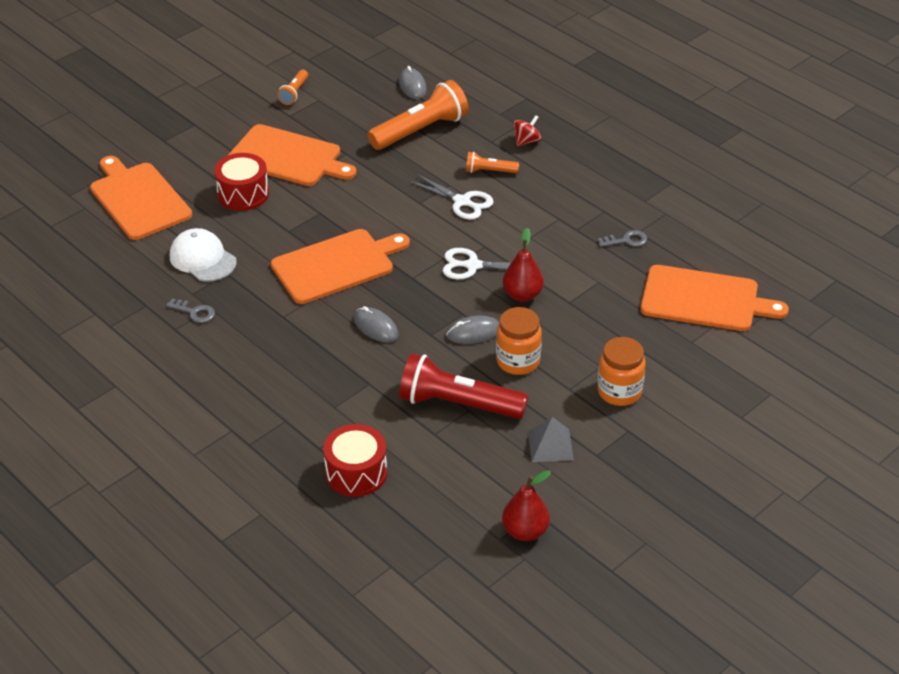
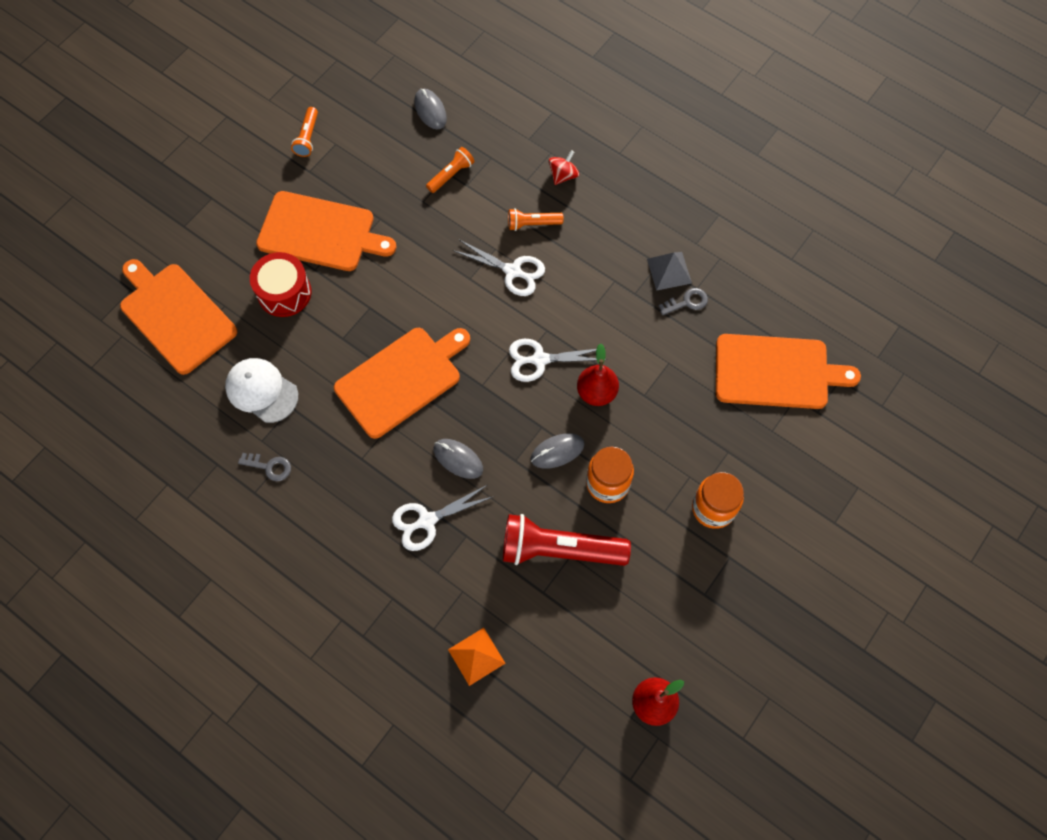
camera: 10 degrees left, 25 degrees up
(334, 368) = (427, 521): none -> white scissors
(356, 473) = (476, 656): red drum -> orange pyramid
(420, 130) = (451, 175): orange flashlight -> orange flashlight, size x0.49
(550, 445) = (658, 589): grey pyramid -> grey pyramid (669, 271)

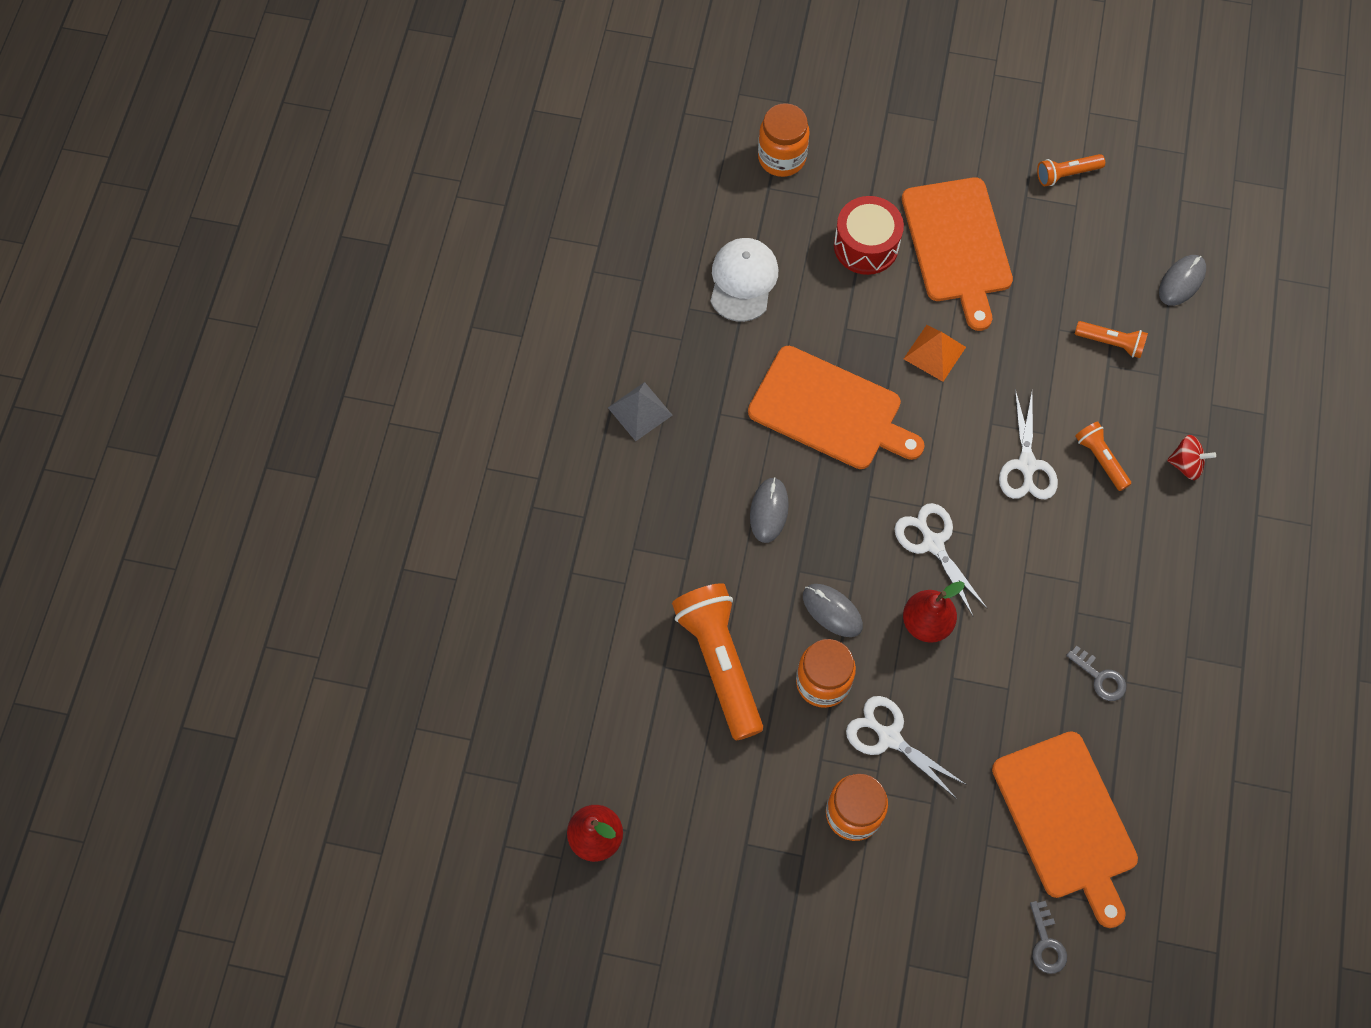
camera: 65 degrees right, 0 degrees up
(175, 315) = (782, 158): orange cutting board -> orange jar
(270, 467) = (665, 330): grey key -> grey key (1046, 943)
(427, 521) = (684, 511): white scissors -> white scissors (889, 737)
(476, 656) = (563, 629): orange pyramid -> orange pyramid (934, 353)
(559, 549) = (720, 662): red flashlight -> orange flashlight
(669, 271) = (1130, 639): grey pyramid -> grey pyramid (640, 411)

